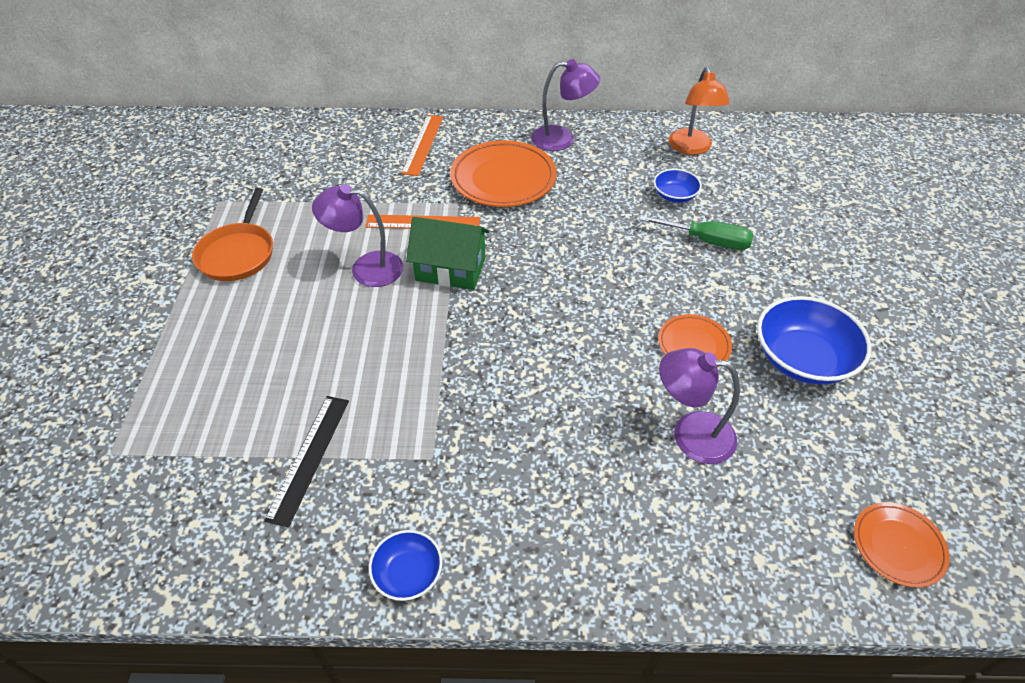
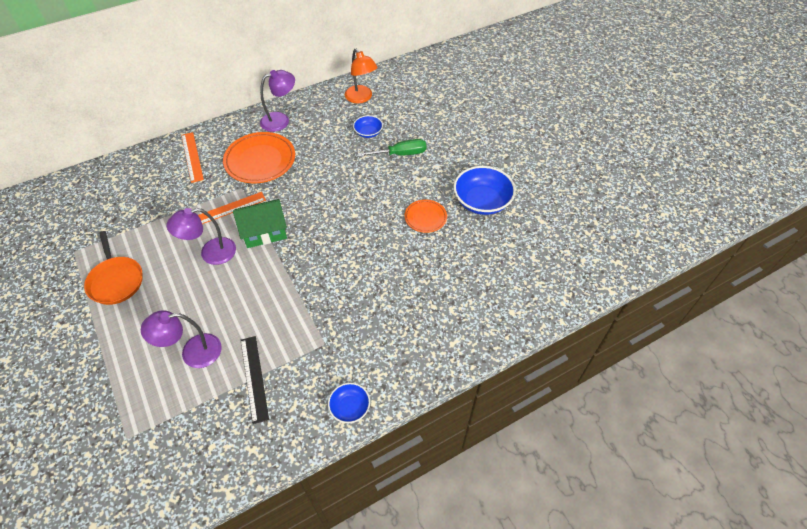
camera: 30 degrees left, 5 degrees up
(690, 434) = (449, 266): purple lamp -> purple lamp (193, 352)
(898, 546) = (566, 275): orange plate -> none

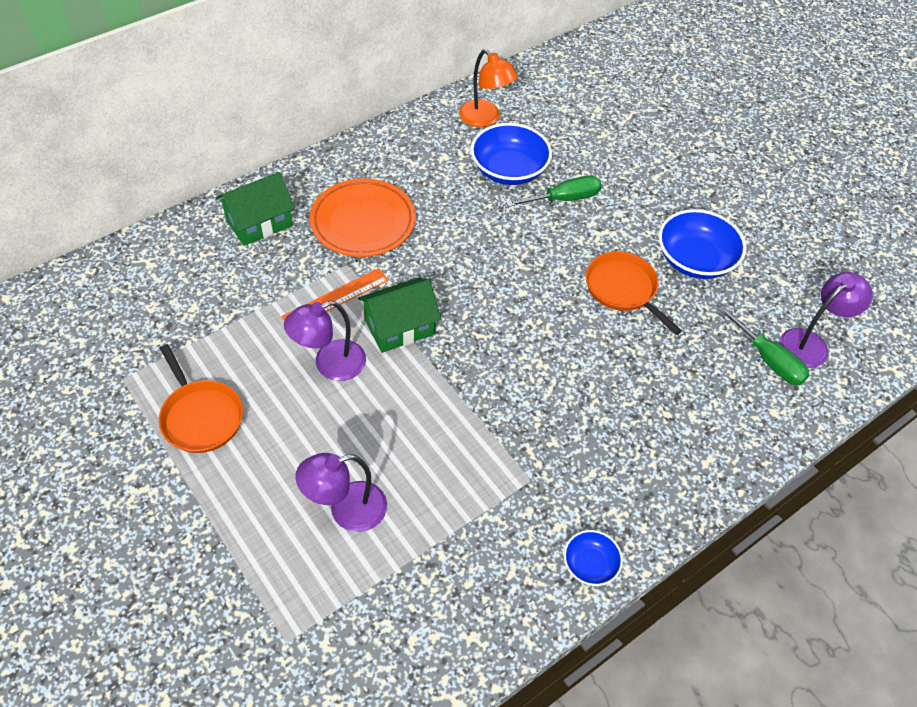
camera: 10 degrees left, 0 degrees up
(192, 157) = (259, 223): orange ruler -> green house
(254, 378) = (445, 538): black ruler -> none
(280, 120) = (376, 159): purple lamp -> purple lamp (810, 343)
(368, 132) = (509, 170): blue bowl -> blue bowl, size x1.85
(425, 218) = (623, 289): orange plate -> orange pan
(517, 274) = (768, 359): none -> green screwdriver

